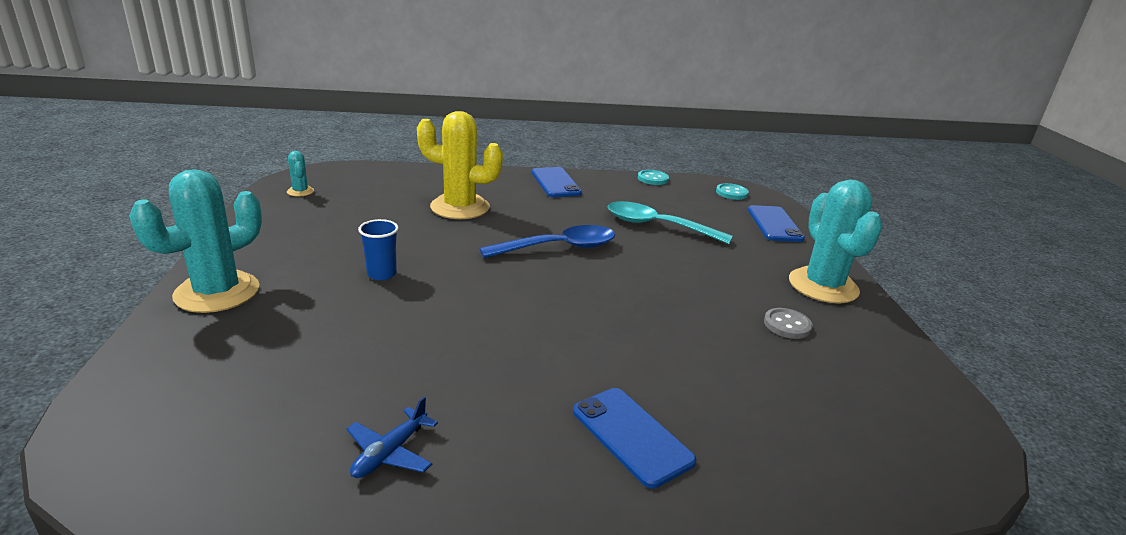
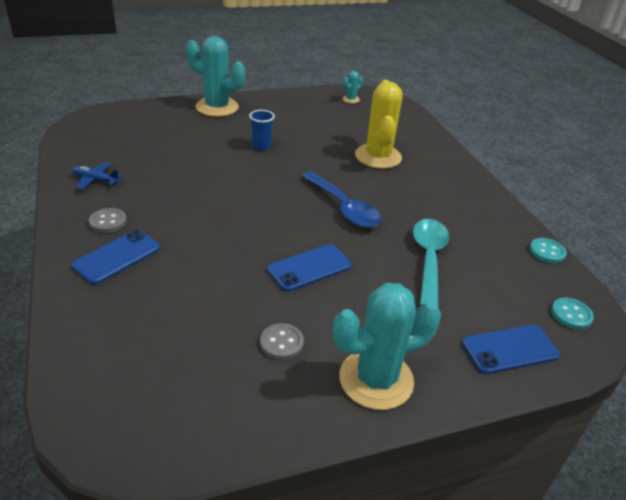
camera: 75 degrees right, 10 degrees up
(534, 442) = (108, 221): none -> grey button
(555, 183) = (471, 193): blue phone -> blue phone (309, 268)

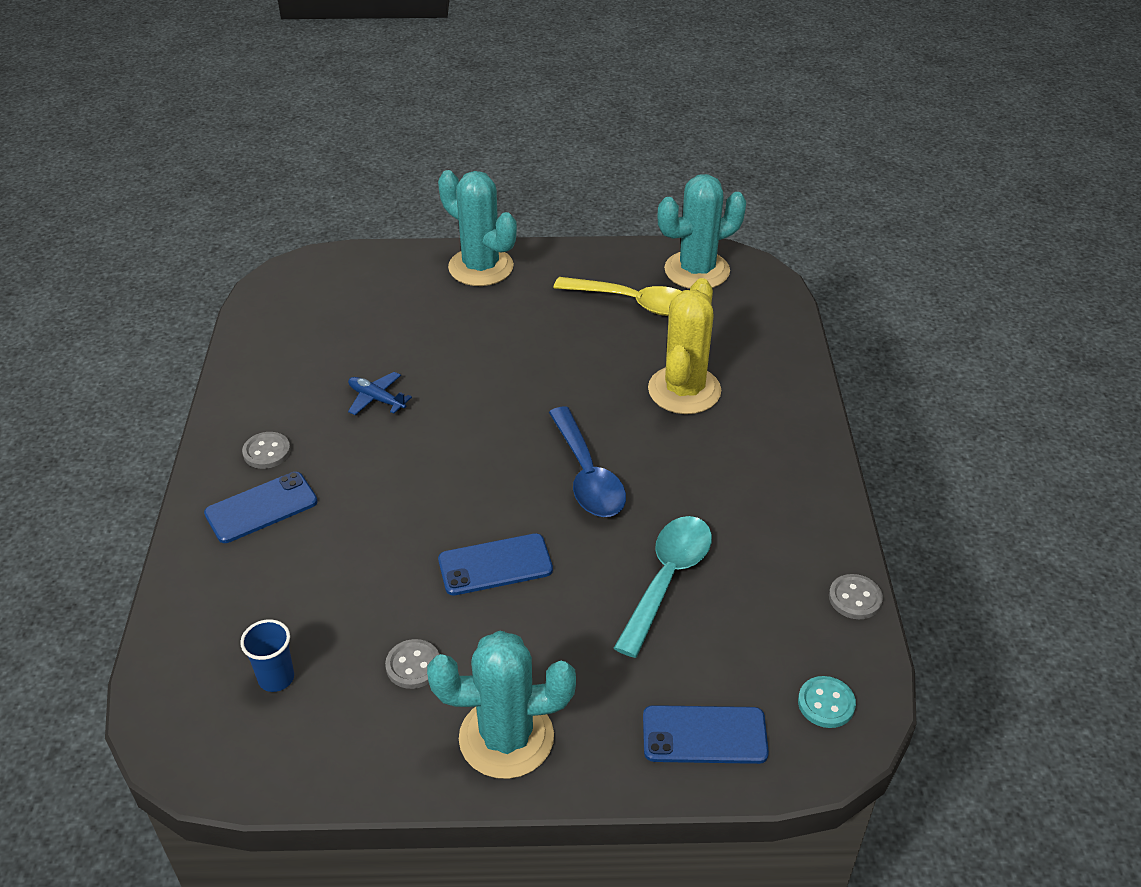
camera: 20 degrees right, 5 degrees up
(96, 180) = (271, 382): blue plane -> blue plane (376, 399)
(261, 146) = (516, 349): blue cup -> blue cup (276, 678)
(322, 117) = (633, 303): none -> yellow spoon
(350, 99) = (697, 270): turquoise cactus -> turquoise cactus, size x2.27
(547, 252) = (855, 598): turquoise button -> grey button

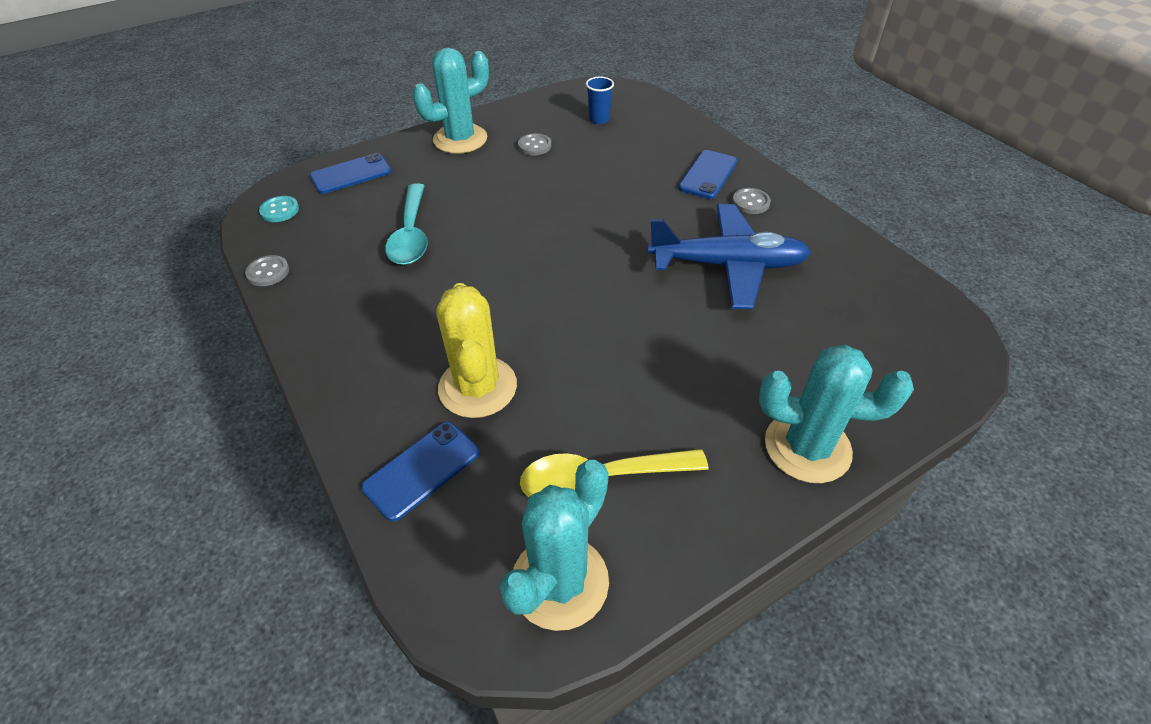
camera: 150 degrees right, 5 degrees up
(376, 399) = (727, 265): blue plane -> blue plane, size x2.38
(495, 565) = (531, 201): blue phone -> blue phone (422, 470)
(587, 475) = (513, 276): blue spoon -> none

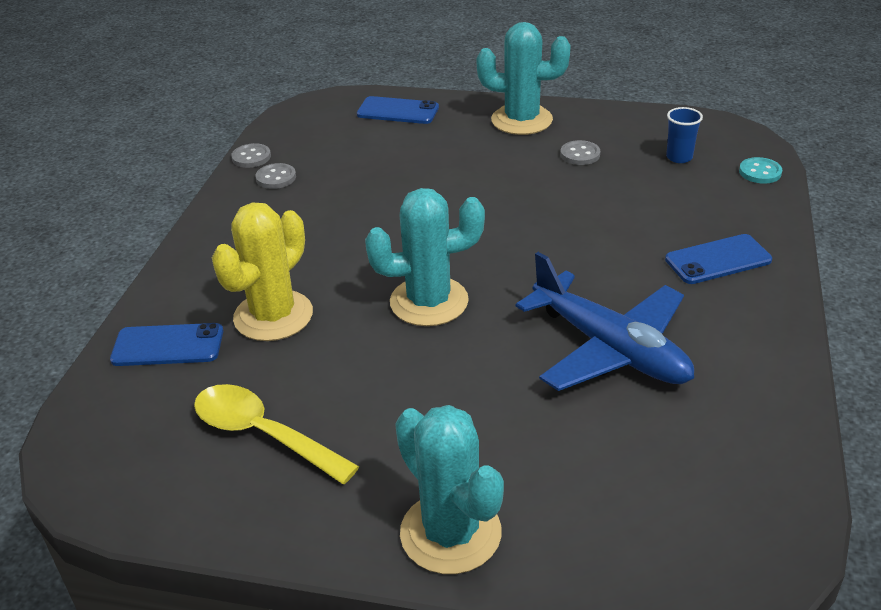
camera: 45 degrees right, 10 degrees down
(280, 210) = (314, 116): turquoise button -> turquoise button (760, 172)
(411, 234) = (378, 179): turquoise spoon -> none
(559, 582) = (147, 475): turquoise cactus -> turquoise cactus (429, 302)
(750, 202) = (725, 308): grey button -> grey button (276, 178)

